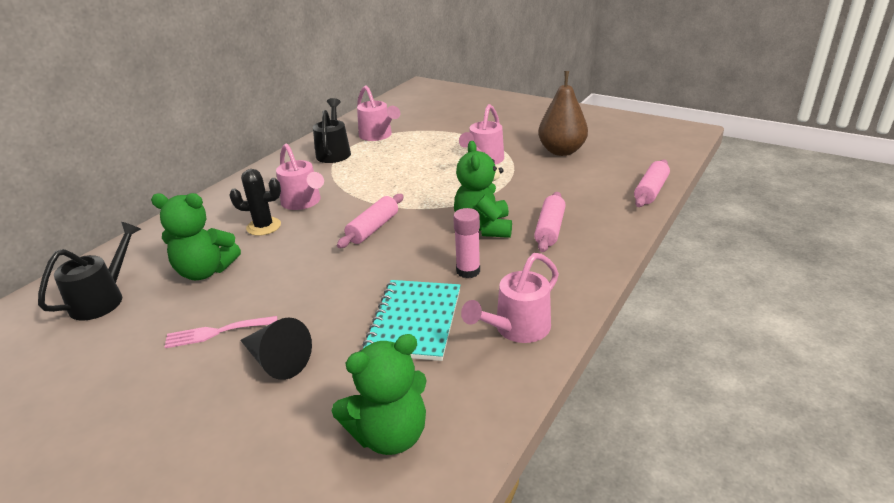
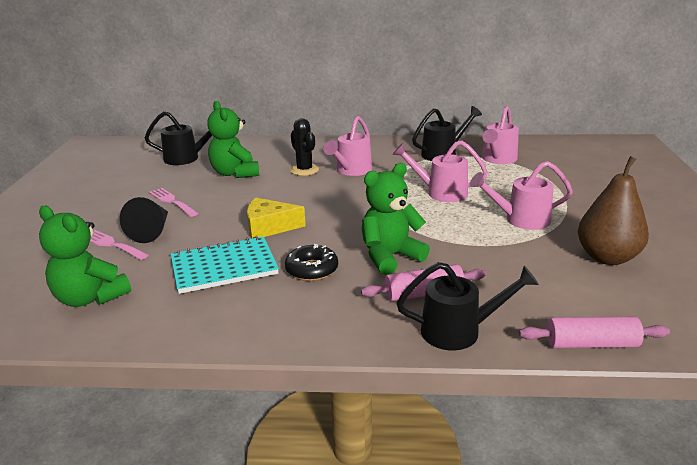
camera: 60 degrees right, 5 degrees down
(273, 401) = (112, 244): none -> pink fork
(363, 276) = (269, 227): none -> yellow cheese
(373, 228) = (340, 208): pink rolling pin -> none
(468, 271) = (312, 269): pink glue stick -> black donut
(516, 329) = (241, 318): pink watering can -> pink watering can (440, 192)
(607, 230) = (459, 331): none -> black watering can

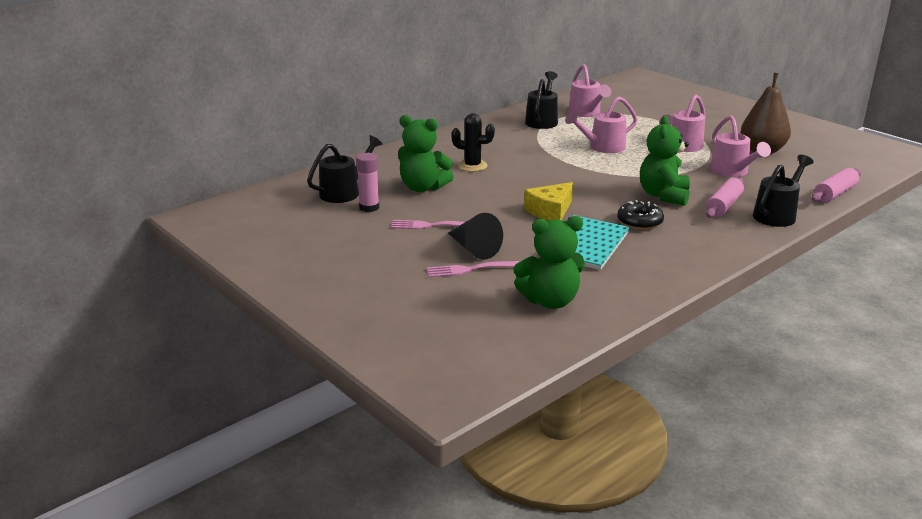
camera: 45 degrees left, 0 degrees up
(173, 174) = (369, 207): none -> pink glue stick
(351, 171) = (508, 154): pink watering can -> pink watering can (732, 172)

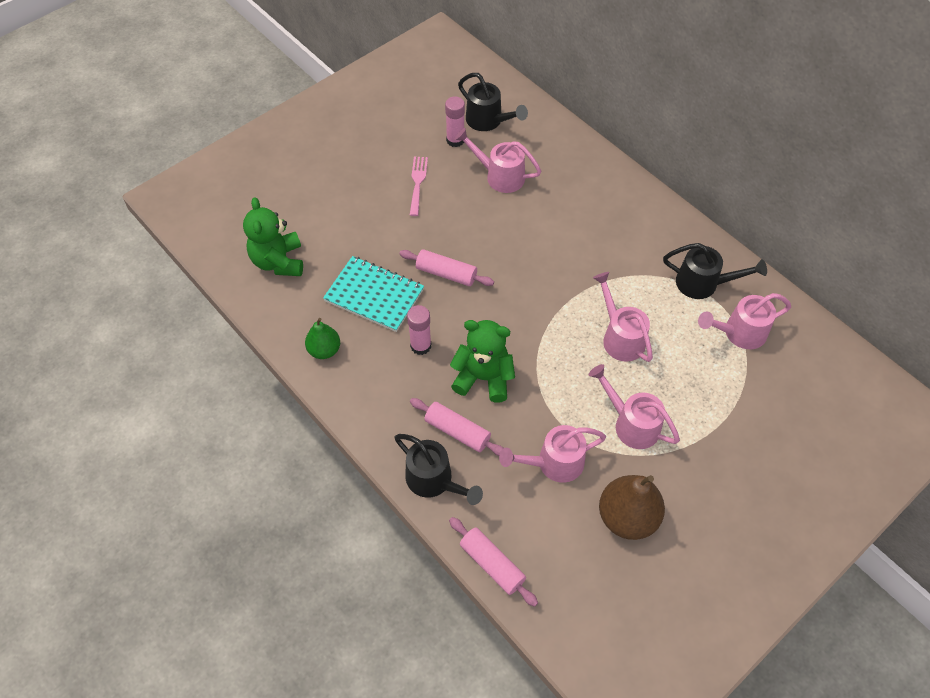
camera: 90 degrees right, 30 degrees up
(423, 188) = (499, 176): green teddy bear -> pink watering can
(468, 269) = (335, 210): pink fork -> none
(472, 166) = (556, 214): black cactus -> none
(473, 249) = (371, 213): black cone -> none
(550, 211) = (446, 273): yellow cheese -> pink rolling pin
(639, 222) = (420, 346): black donut -> pink glue stick
(663, 268) = (324, 350): none -> green pear

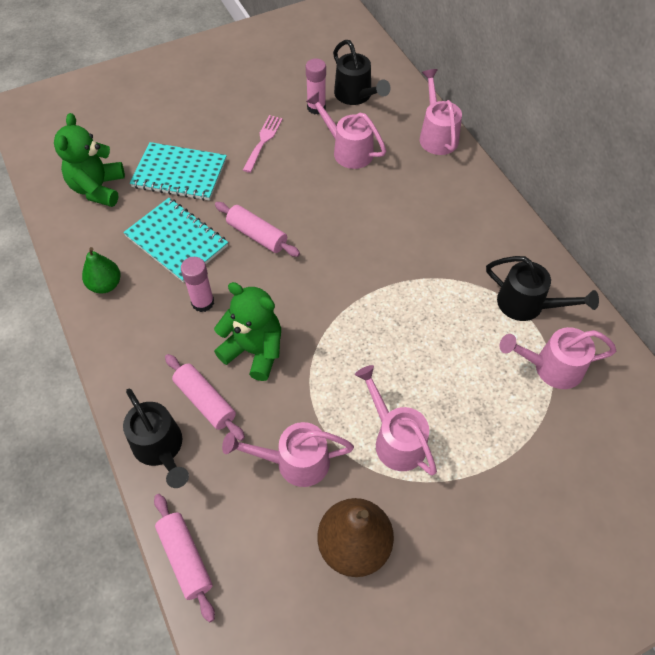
camera: 15 degrees right, 0 degrees up
(351, 230) = (179, 173): none -> turquoise notebook
(620, 337) = (416, 341): pink watering can -> pink watering can (437, 135)

